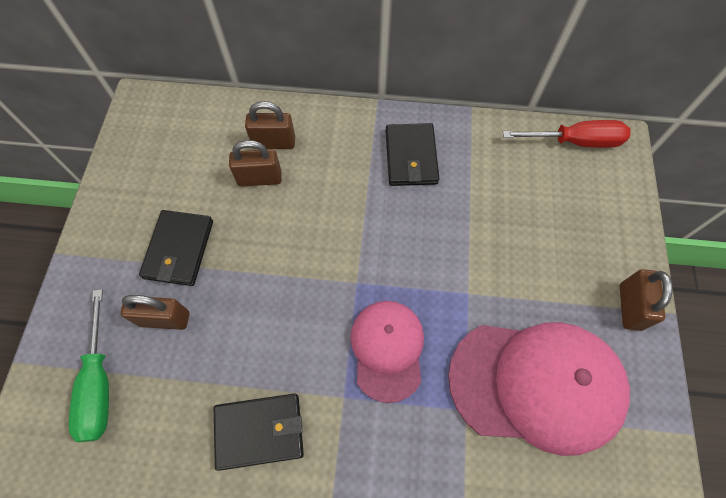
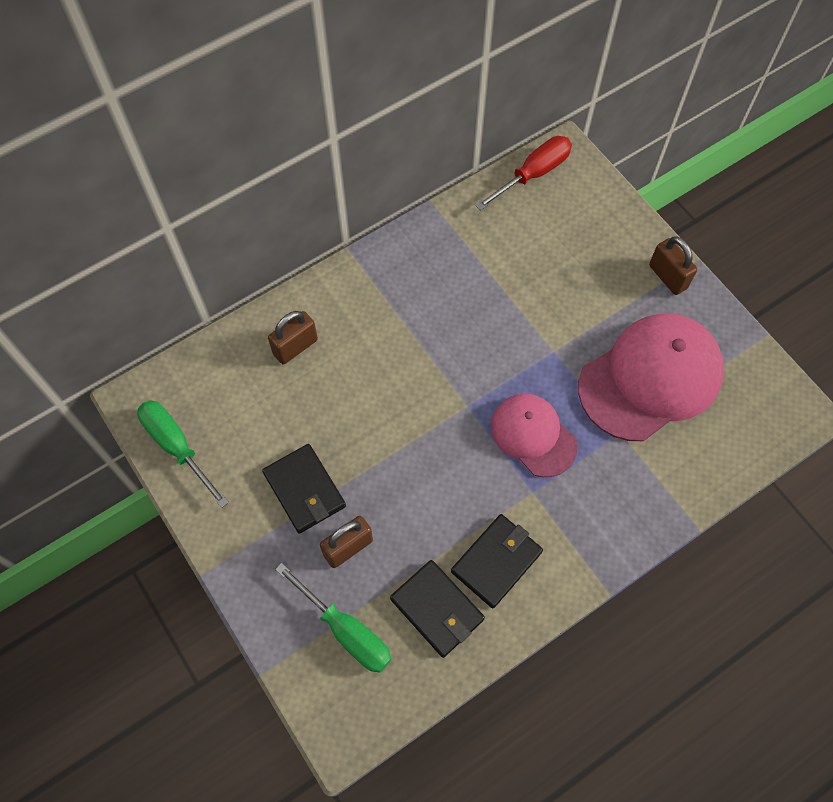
camera: 40 degrees left, 0 degrees up
(131, 152) = (177, 447): none -> green screwdriver
(260, 178) = (313, 385): brown padlock -> none
(411, 157) = (419, 277): black wallet -> black wallet (437, 609)

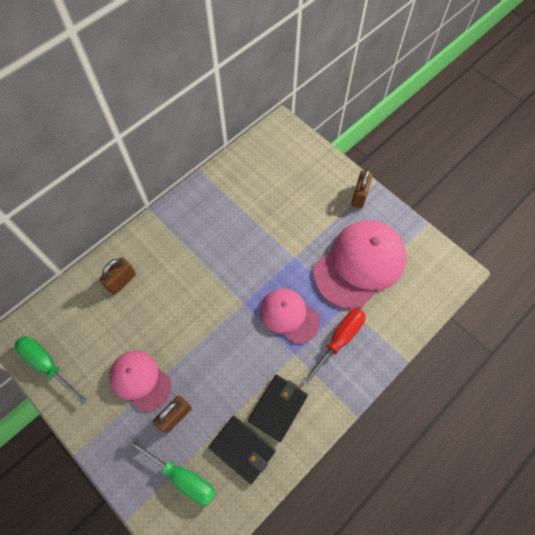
camera: 10 degrees left, 0 degrees up
(304, 490) = (140, 380): black wallet -> pink cap
(533, 174) = (263, 142): red screwdriver -> red screwdriver (339, 340)
(667, 277) = (359, 196): brown padlock -> brown padlock turned 60 degrees clockwise

